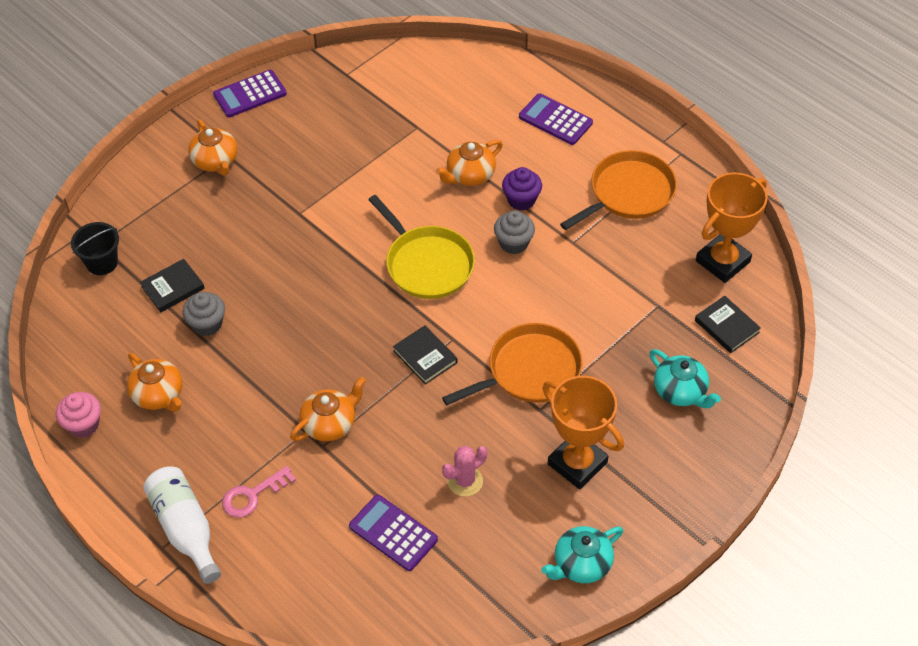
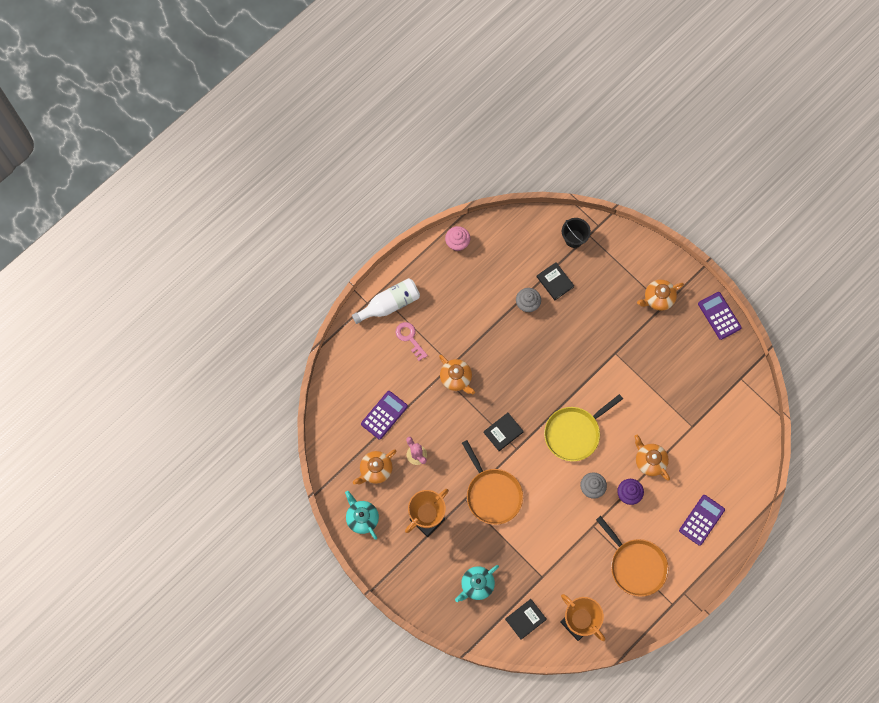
camera: 90 degrees right, 20 degrees up
(158, 395) = (477, 281): orange teapot -> orange teapot (375, 470)

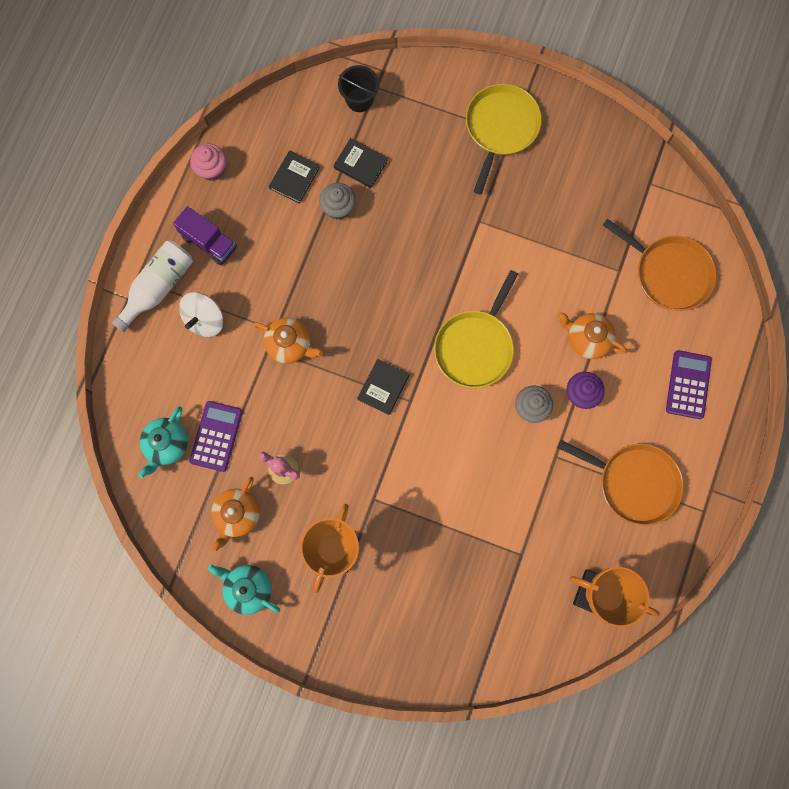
camera: 25 degrees left, 5 degrees up
(409, 338) = (205, 319): pink key -> white spinning top
(434, 289) = (209, 242): none -> purple truck
(477, 585) = (441, 606): turquoise teapot -> turquoise teapot (167, 444)
(492, 494) = (406, 475): orange pan -> orange pan (668, 273)
(525, 619) = (526, 622): black book -> black book (294, 178)
(658, 298) = (500, 128): orange teapot -> yellow pan
(719, 316) = (586, 117): purple calculator -> none

